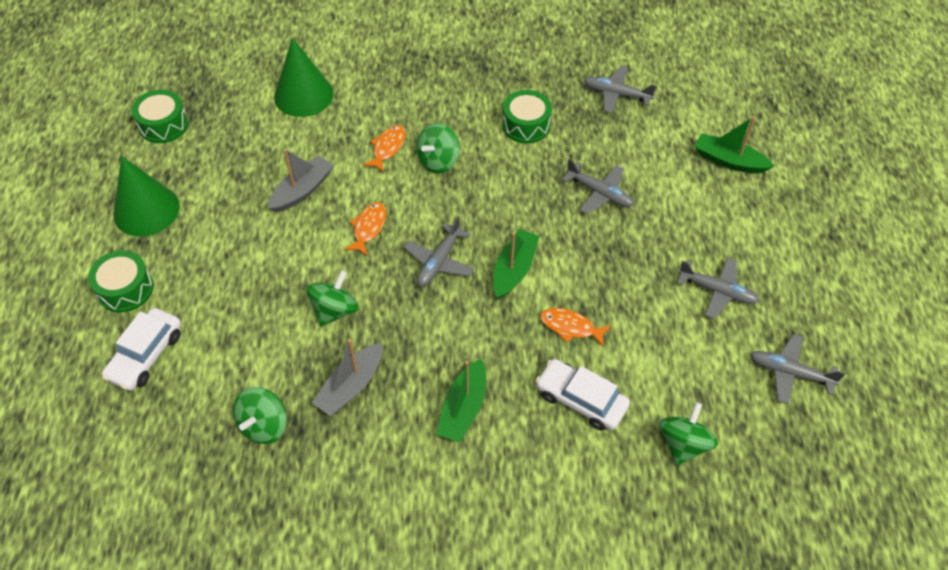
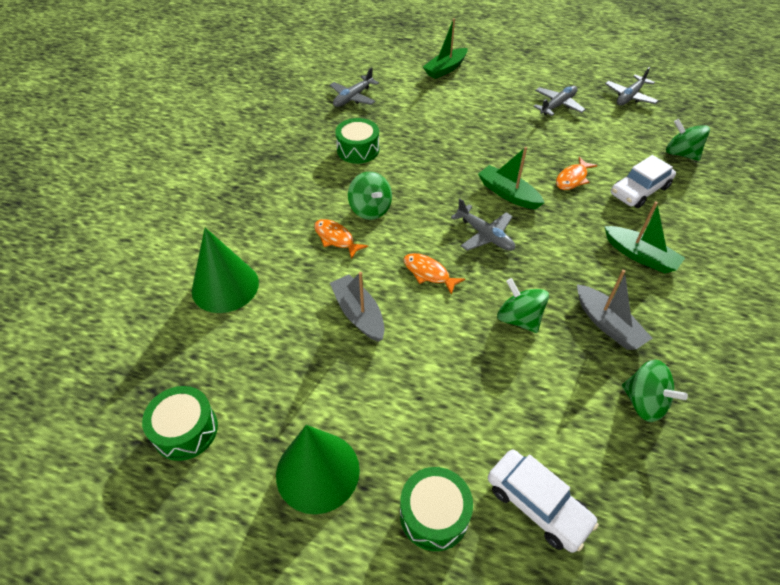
camera: 70 degrees left, 5 degrees down
(599, 193) = (448, 131): grey plane -> none

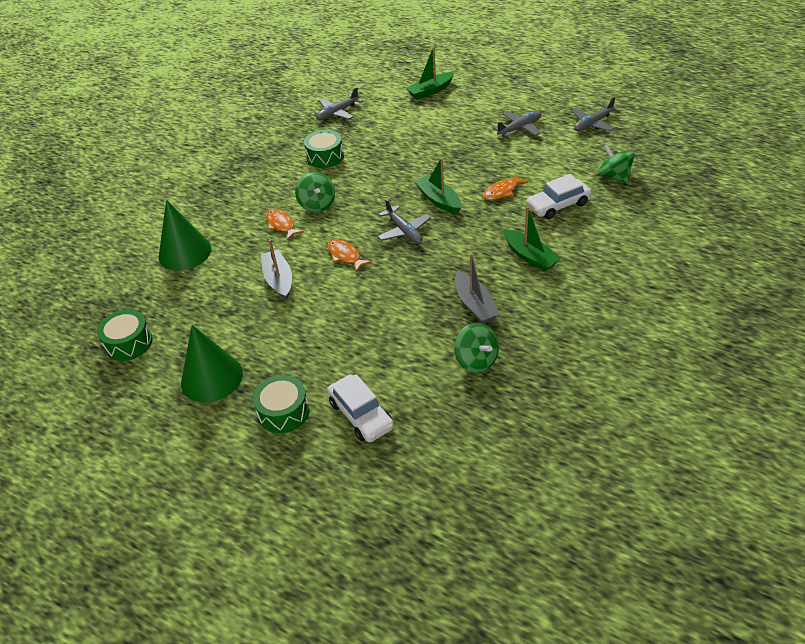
camera: 15 degrees right, 5 degrees down
(519, 319) = (404, 294): green spinning top -> none

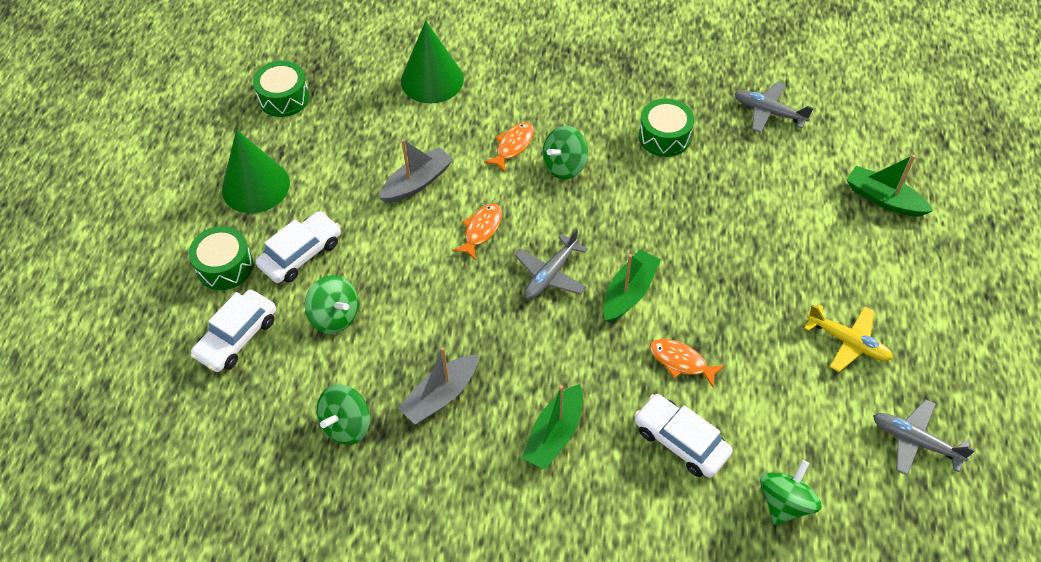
camera: 65 degrees right, 10 degrees up
(302, 360) = (301, 254): none -> white car
(375, 350) = (335, 316): none -> green spinning top
(520, 128) = (848, 342): grey plane -> yellow plane

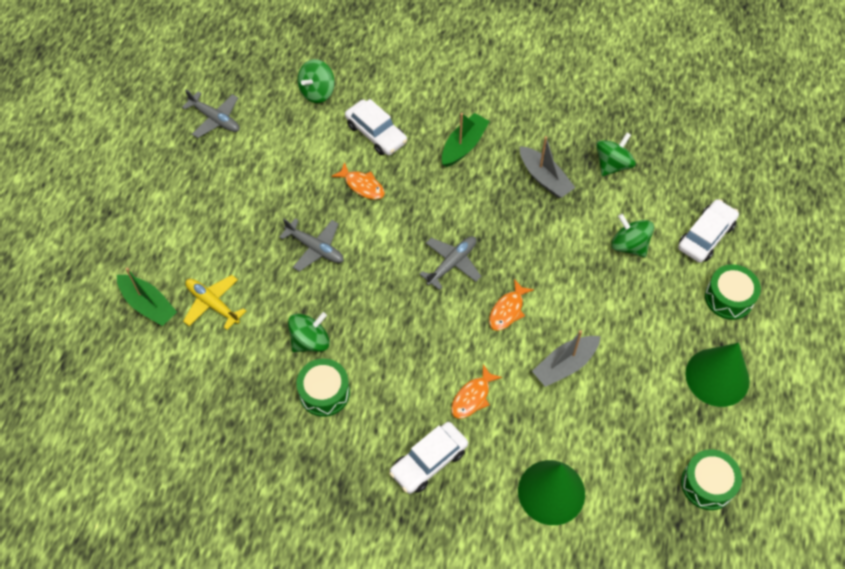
camera: 175 degrees left, 5 degrees up
(301, 254) = (664, 303): white car -> white car (429, 461)
(440, 395) = (544, 178): grey boat -> grey boat turned 90 degrees clockwise
(564, 166) = (426, 369): green spinning top -> green spinning top (310, 341)
(629, 292) = (390, 242): green boat -> none
(769, 112) = (214, 411): grey plane -> grey plane (315, 248)
(848, 342) = (232, 188): yellow plane -> yellow plane (212, 304)

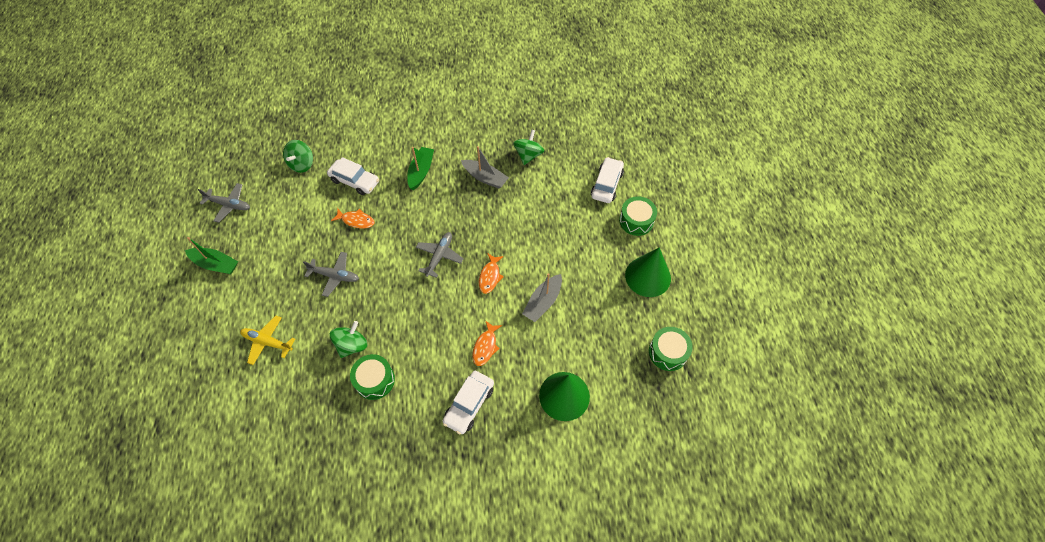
camera: 20 degrees left, 0 degrees up
(148, 305) = (215, 359): green boat -> green boat (216, 264)
(629, 245) = (558, 206): green spinning top -> none

